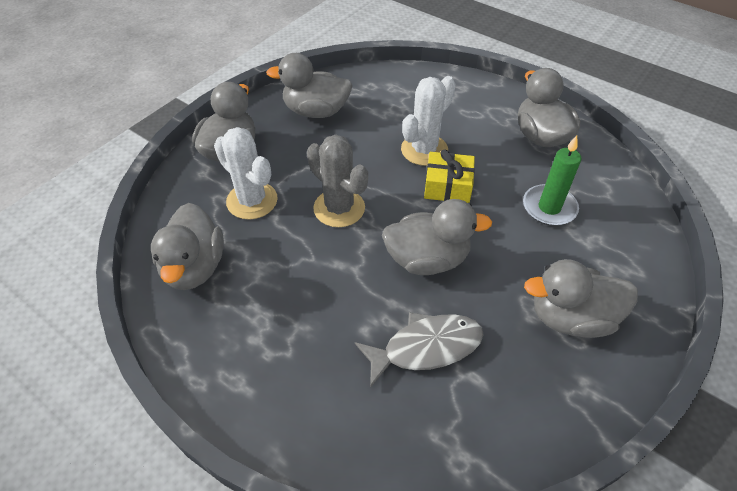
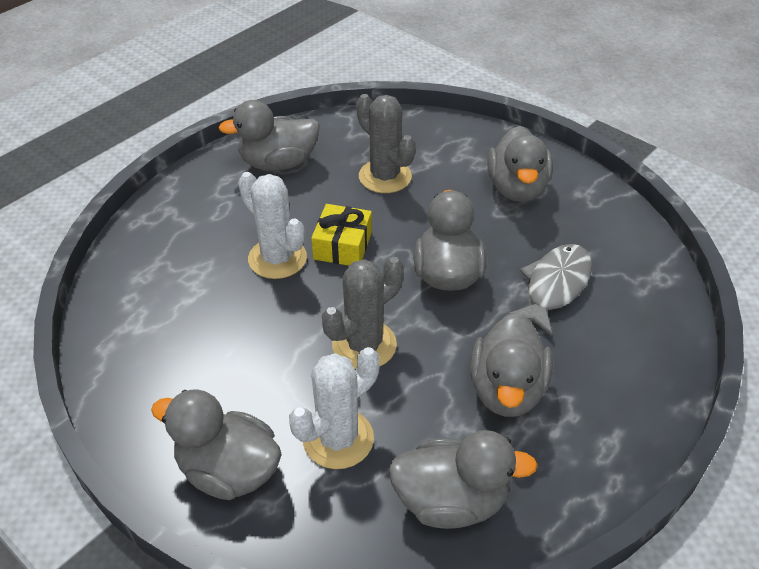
camera: 85 degrees left, 5 degrees down
(316, 111) = (168, 363): grey duck -> grey duck (507, 390)
(426, 347) = (554, 287): grey fish -> grey fish turned 45 degrees clockwise
(549, 207) = (385, 176): green candle -> grey cactus

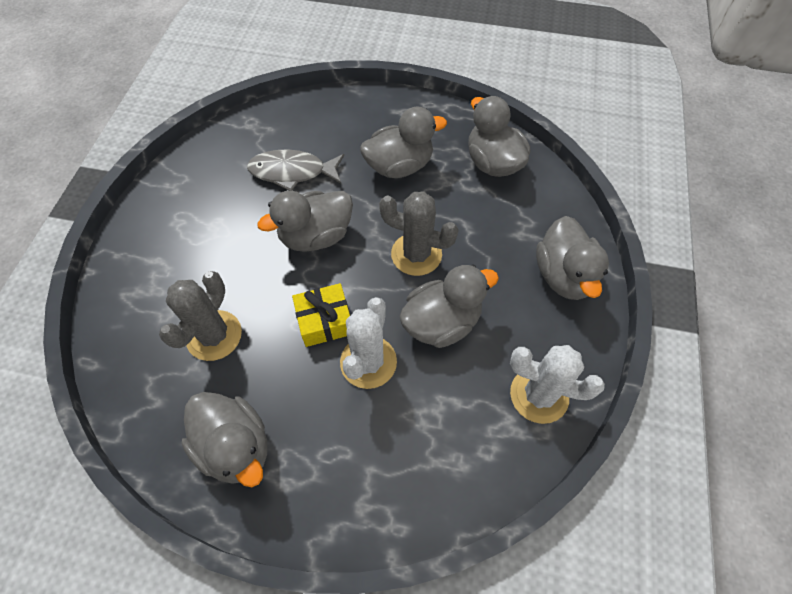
camera: 120 degrees left, 15 degrees up
(338, 439) = (497, 231): white cactus -> white cactus (539, 395)
(517, 188) = (186, 231): grey duck -> grey duck (441, 322)

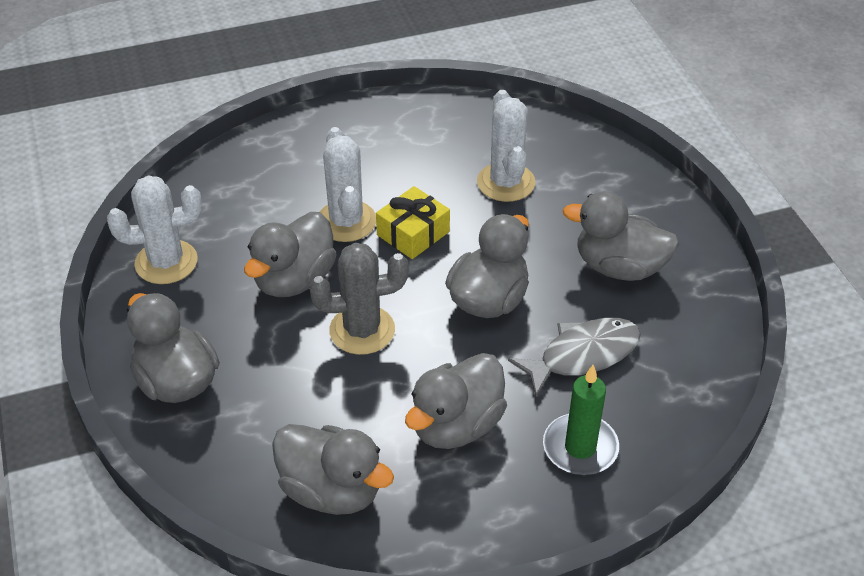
camera: 150 degrees right, 15 degrees down
(214, 335) = (506, 182): grey cactus -> white cactus
(236, 446) = (415, 131): grey duck -> grey duck (619, 267)
(342, 126) = (580, 448): none -> green candle

